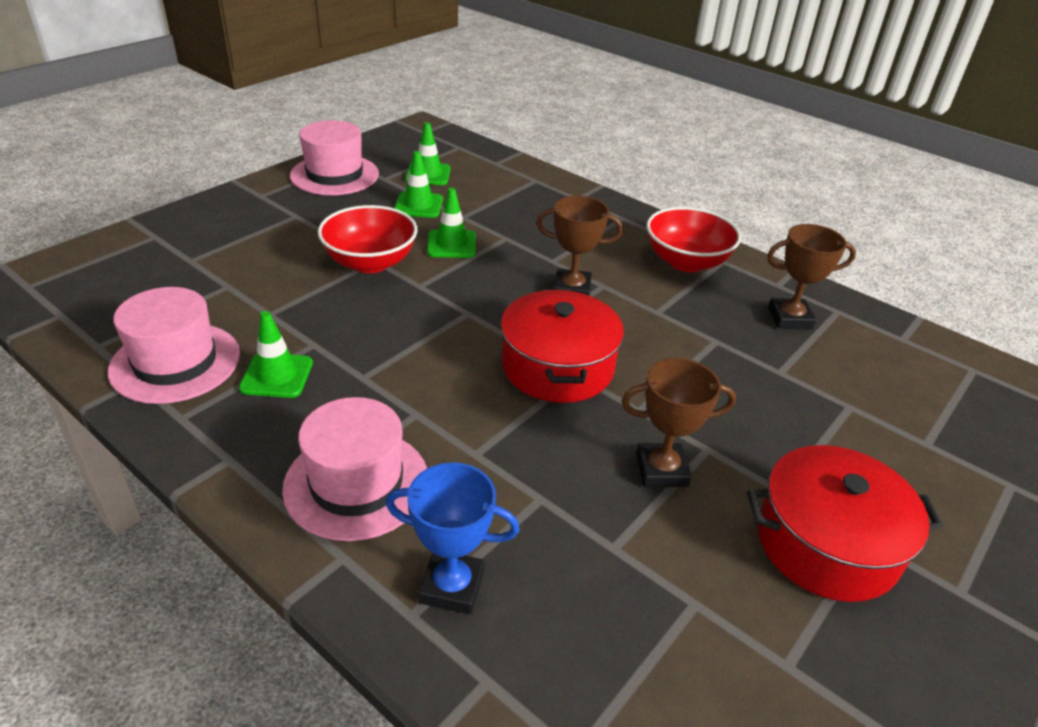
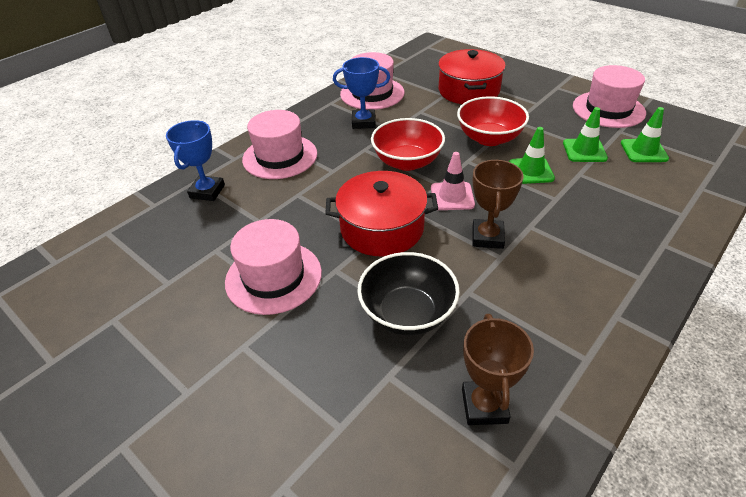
camera: 95 degrees right, 5 degrees up
(277, 376) = (363, 122): green traffic cone -> blue trophy
(495, 305) = (452, 196): none -> pink traffic cone
(661, 470) = (273, 277): brown trophy -> pink hat
(686, 262) = (569, 324): red bowl -> red bowl (407, 162)
(697, 354) = (407, 313): none -> black bowl
(826, 543) = (189, 363): red pot -> red pot (468, 90)

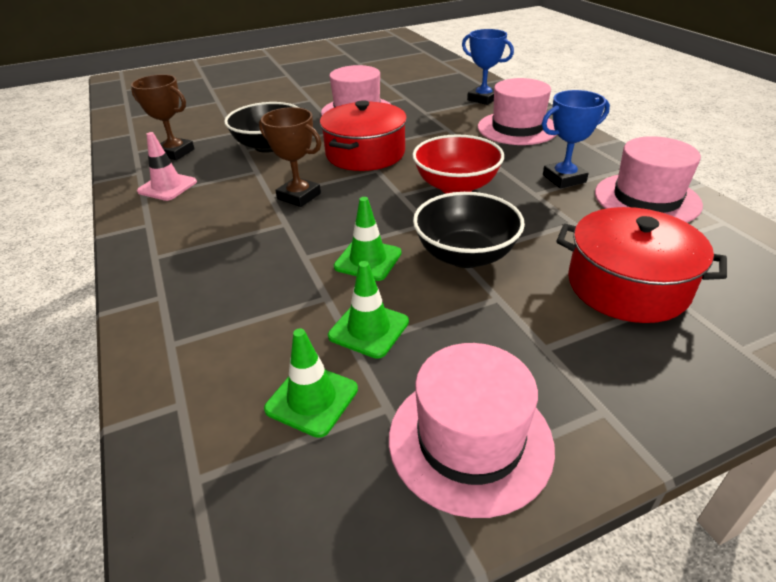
camera: 115 degrees right, 5 degrees down
(363, 122) = (564, 178): blue trophy -> blue trophy turned 45 degrees clockwise
(452, 196) = (373, 195): pink traffic cone -> pink traffic cone (167, 187)
(489, 138) = (465, 255): red bowl -> black bowl

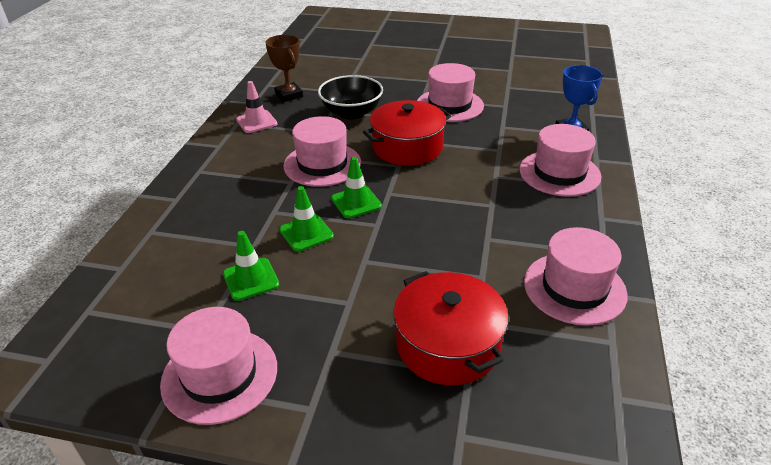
camera: 35 degrees right, 0 degrees up
(299, 196) = (322, 164): brown trophy -> pink hat
(312, 399) = (176, 303): green traffic cone -> green traffic cone (356, 202)
(456, 186) = (436, 204): red bowl -> none
(465, 255) = (370, 261): black bowl -> none
(564, 178) = (530, 237): blue trophy -> none

